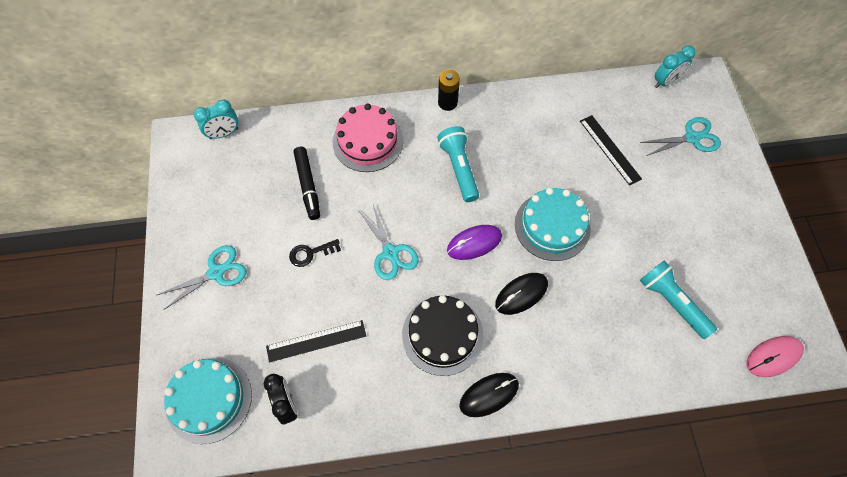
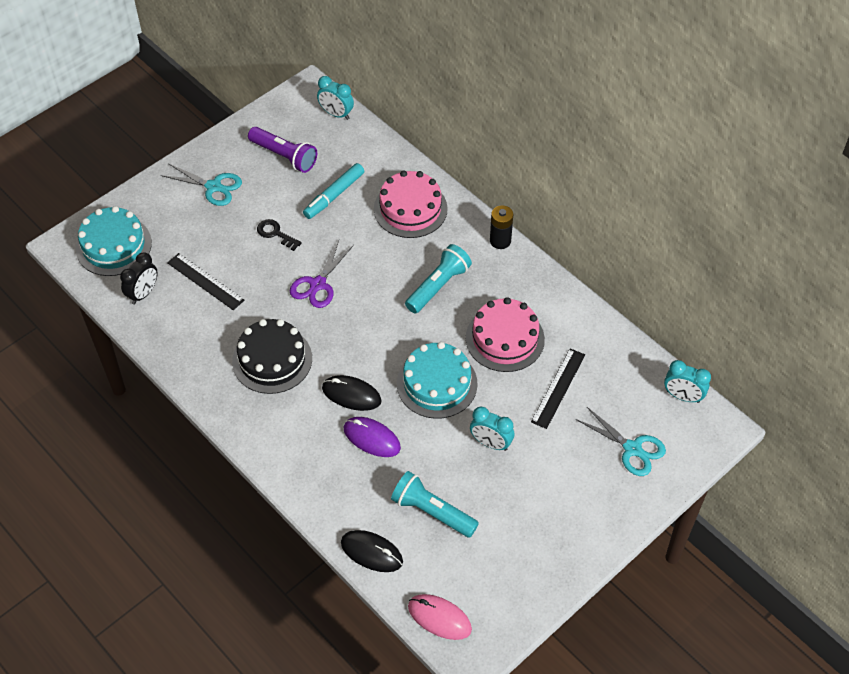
camera: 55 degrees right, 10 degrees down
(233, 197) = (284, 156): none -> purple flashlight
(308, 185) = (334, 195): black marker -> turquoise marker
(390, 253) = (317, 284): turquoise scissors -> purple scissors
(474, 243) = (373, 336): purple mouse -> purple mouse (372, 438)
(489, 395) = (244, 418): black mouse -> black mouse (371, 552)
(541, 155) = (505, 338): none -> pink cake
(632, 223) = (491, 443): none -> turquoise clock
(672, 302) = (432, 512): turquoise flashlight -> turquoise flashlight turned 75 degrees counterclockwise

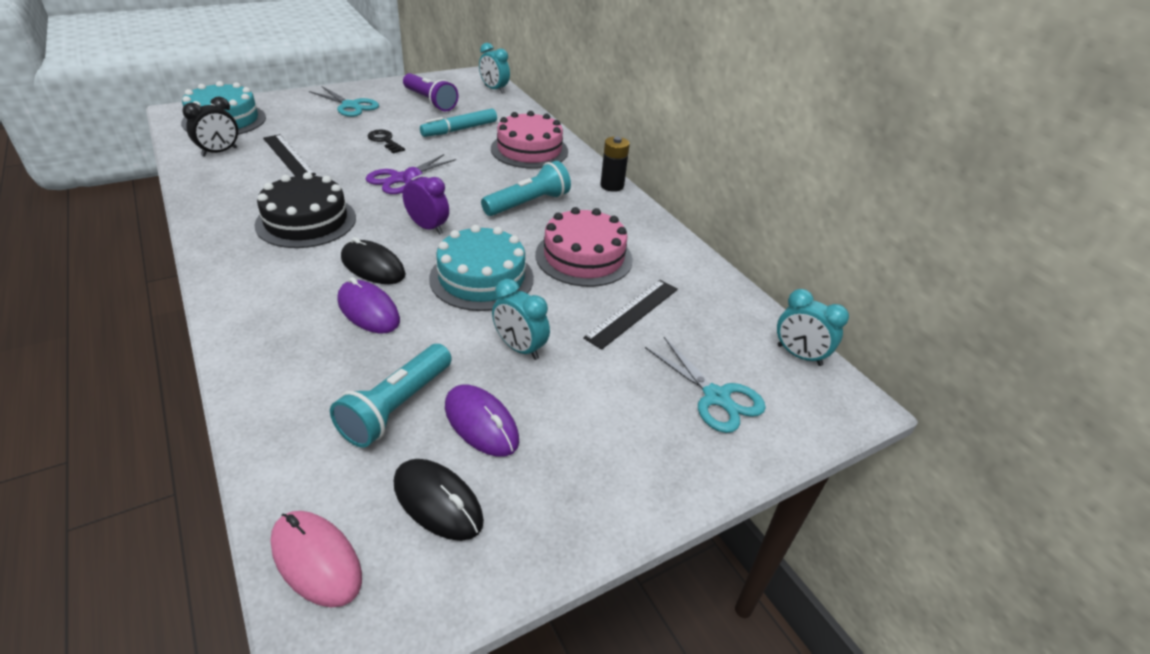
camera: 10 degrees right, 15 degrees down
(370, 339) = (428, 227): none -> purple clock
(371, 552) = (276, 436): black mouse -> black mouse (437, 502)
(432, 512) = (396, 407): turquoise flashlight -> turquoise flashlight turned 105 degrees counterclockwise
(490, 510) = (481, 423): none -> purple mouse

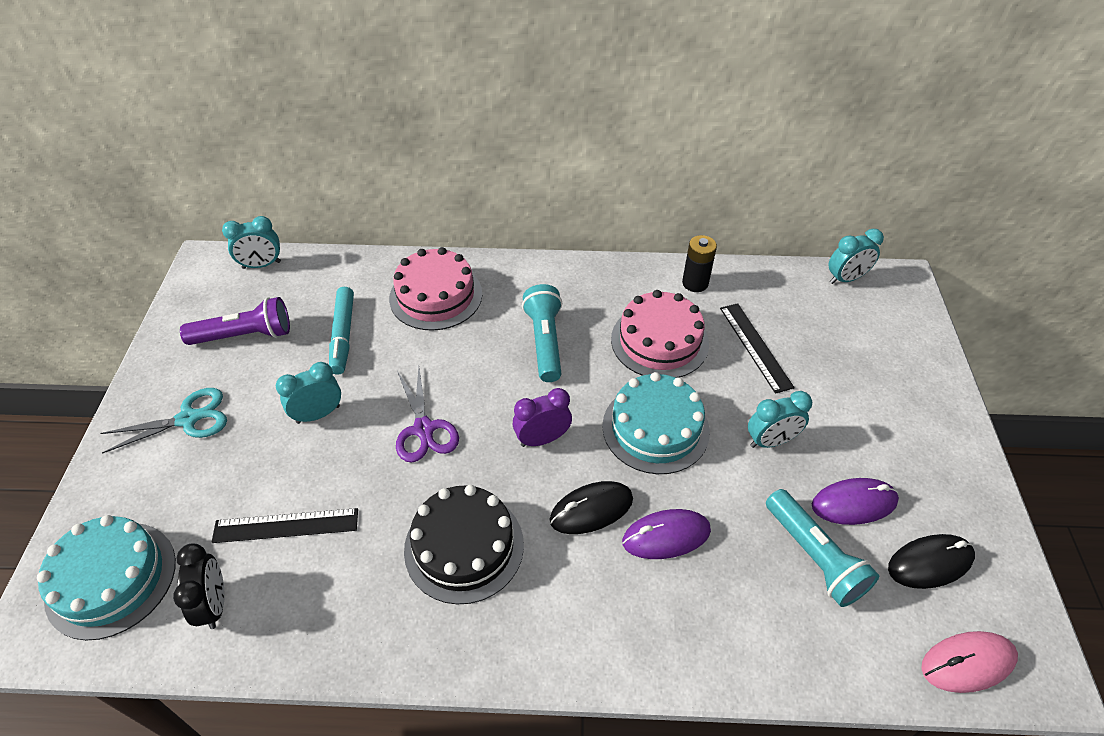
camera: 55 degrees left, 10 degrees up
(384, 141) = (318, 414): black key -> turquoise clock
(612, 186) = (550, 267): black battery -> black battery (695, 283)
(716, 397) = (874, 348): turquoise scissors -> none

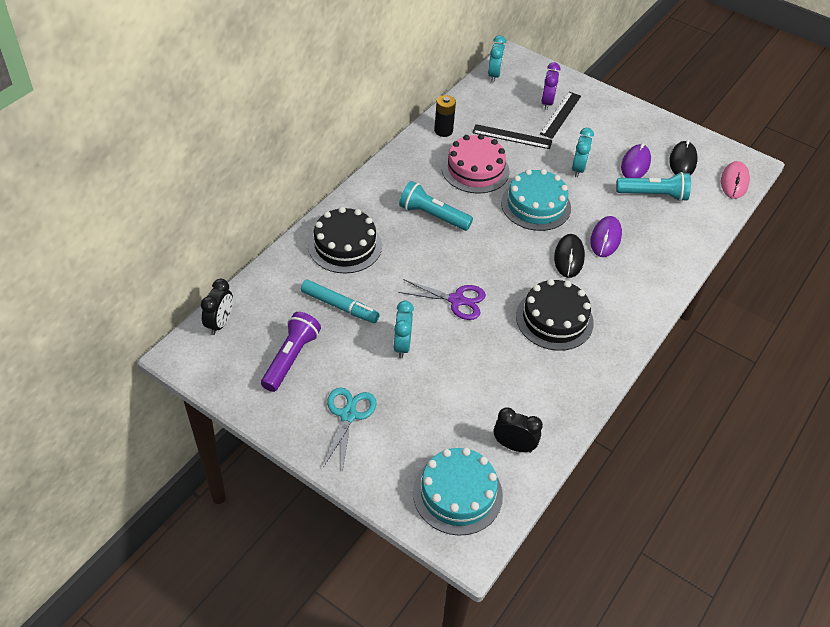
camera: 60 degrees left, 0 degrees up
(261, 265) = (220, 323): turquoise clock -> black clock
(286, 525) = (480, 393): black ruler -> black ruler (560, 115)
(436, 296) = (345, 245): pink cake -> black cake
(542, 439) = (506, 253): purple clock -> purple clock (547, 102)

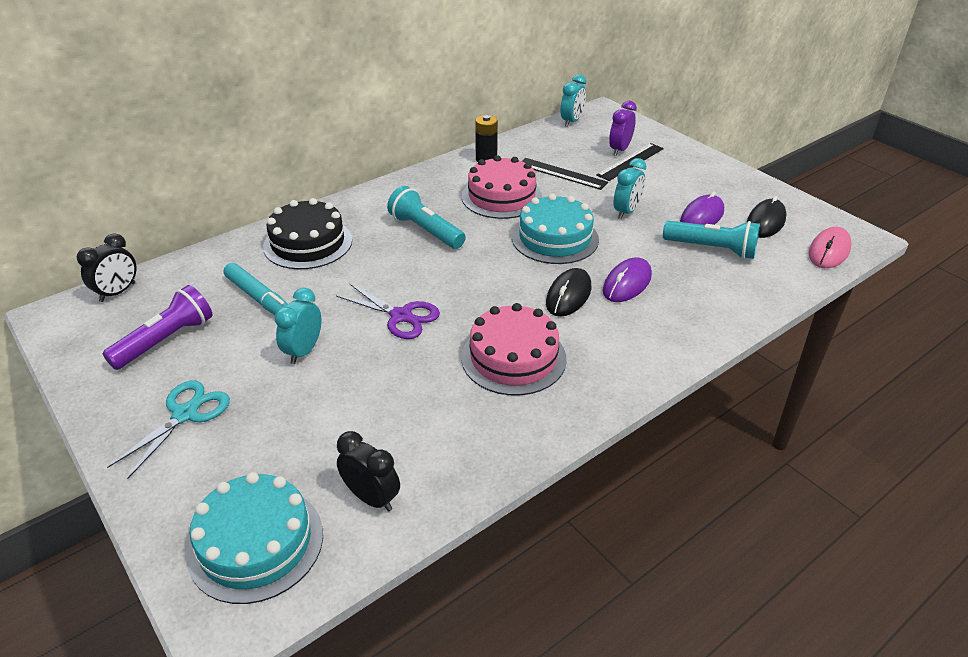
camera: 20 degrees right, 10 degrees down
(554, 319) = (513, 358): black cake -> pink cake

